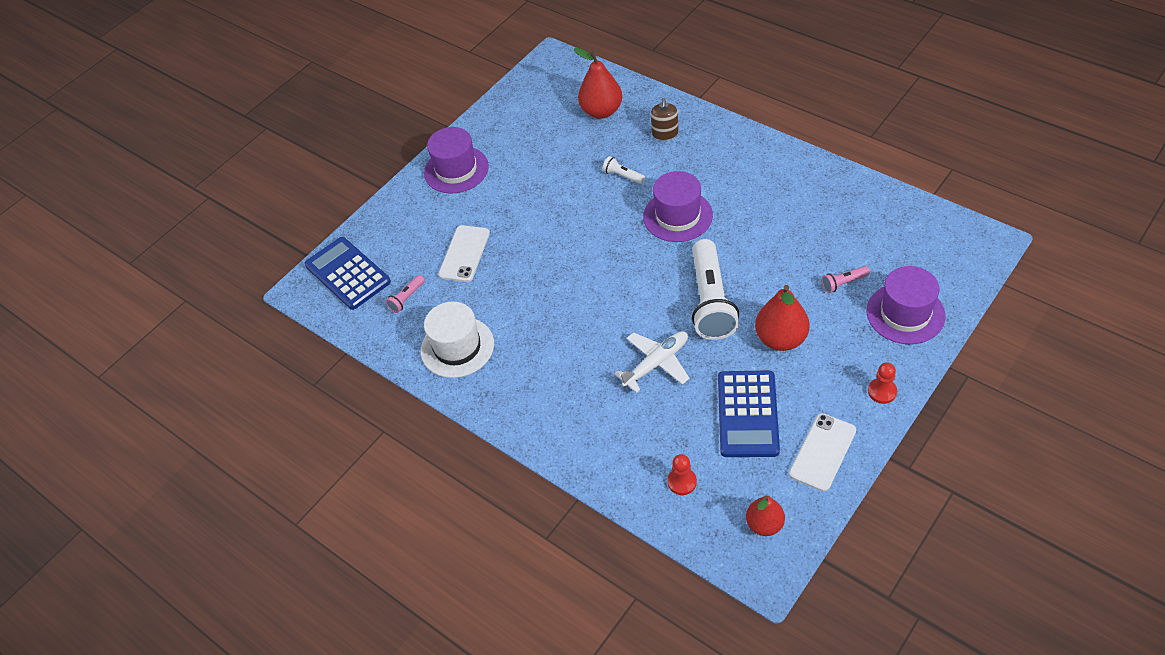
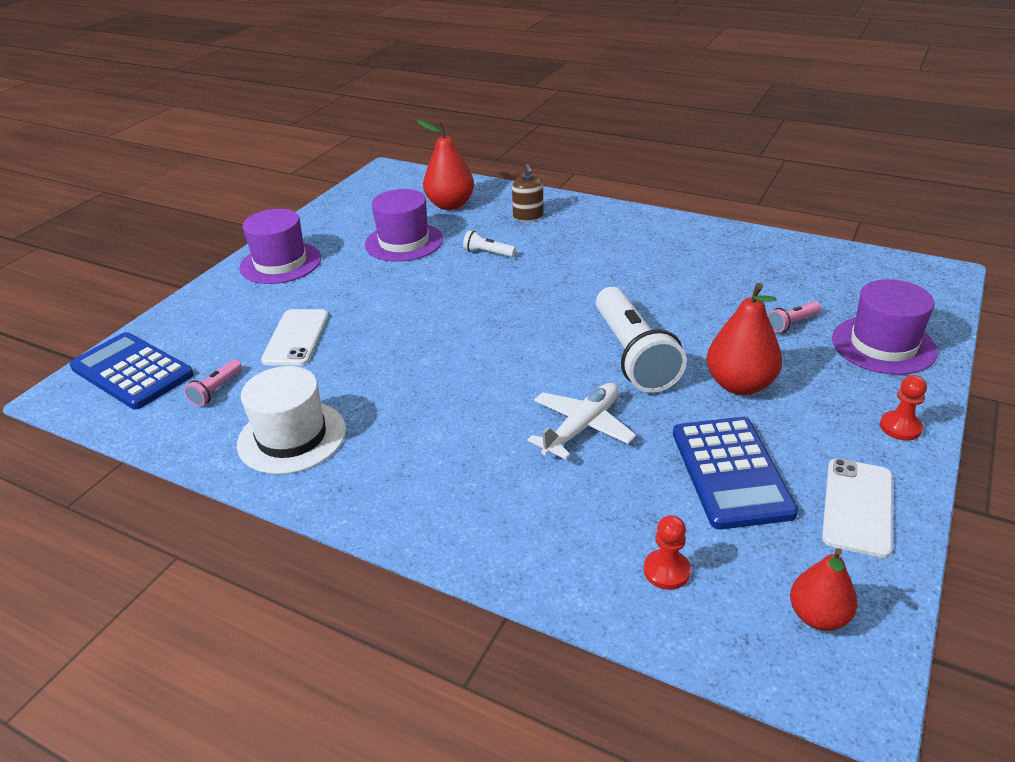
camera: 15 degrees left, 15 degrees down
(677, 216) = (564, 281): purple hat -> purple hat (404, 242)

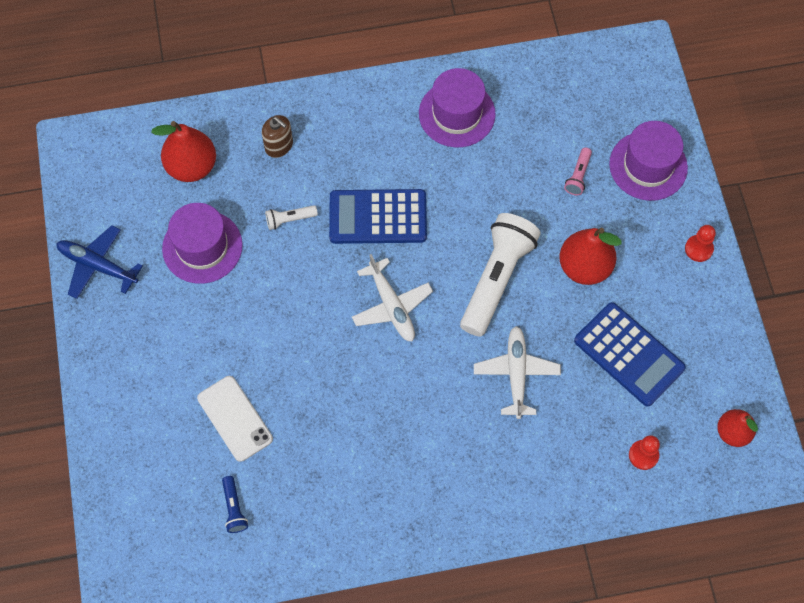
camera: 40 degrees left, 30 degrees up
(132, 371) = (145, 536): blue calculator -> blue calculator (378, 217)
(216, 390) = (234, 508): pink flashlight -> blue flashlight
(280, 263) = (120, 341): purple hat -> purple hat (457, 114)
(292, 437) = (337, 510): white hat -> none
(321, 224) = (98, 266): none -> blue plane
(512, 330) = (391, 305): none -> white plane
(633, 355) = (496, 279): white flashlight -> white flashlight turned 105 degrees counterclockwise
(857, 507) = (710, 337): white phone -> none

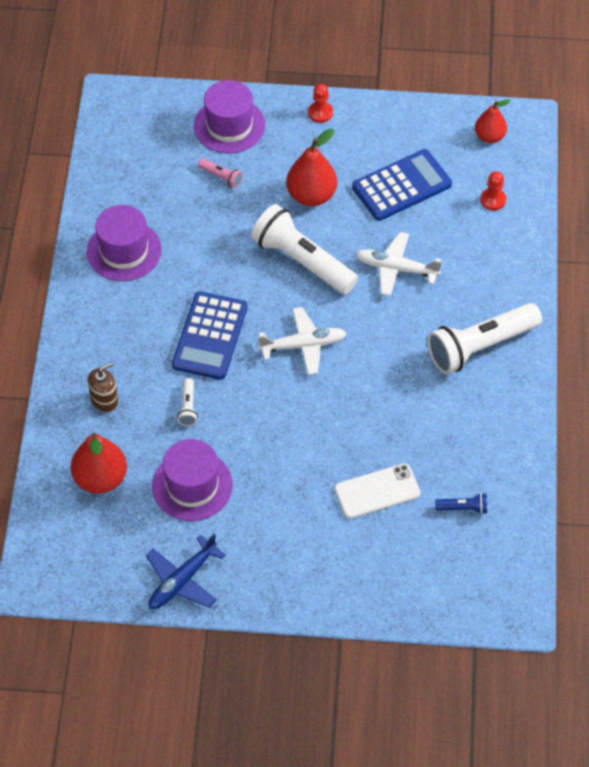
camera: 75 degrees left, 10 degrees down
(440, 483) = (480, 346): none -> white flashlight

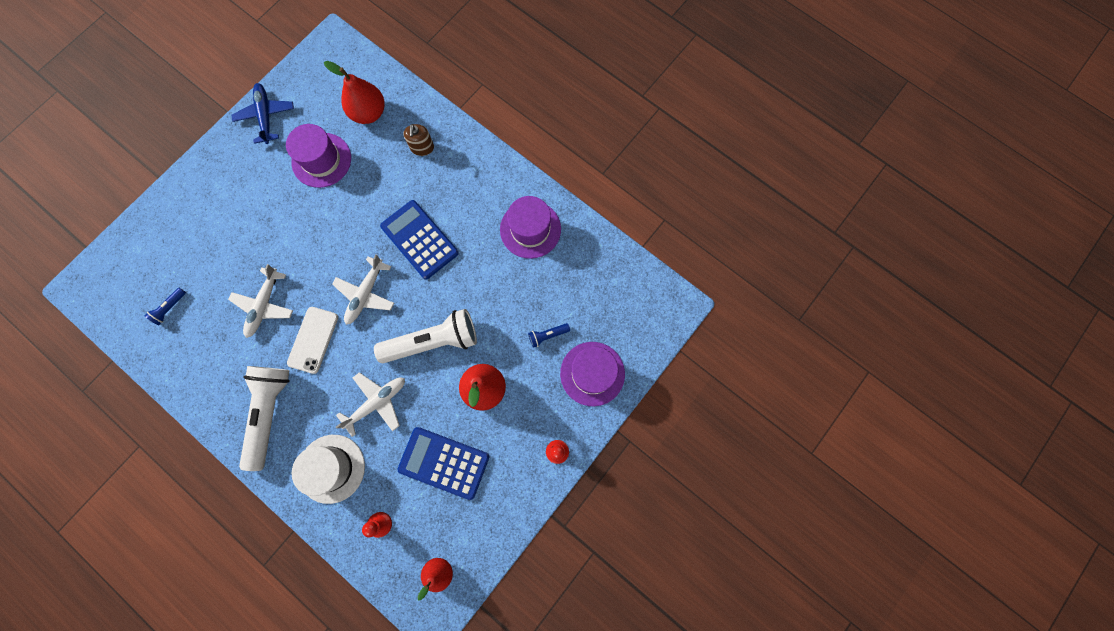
camera: 125 degrees right, 20 degrees up
(188, 407) = (377, 192): white flashlight -> none
(221, 177) = (547, 335): pink flashlight -> blue flashlight
(377, 491) = (226, 264): white phone -> white phone (313, 340)
(387, 425) = (264, 305): none -> white plane
(402, 186) = (444, 462): blue calculator -> blue calculator turned 105 degrees clockwise
(482, 265) = (331, 468): none -> white hat

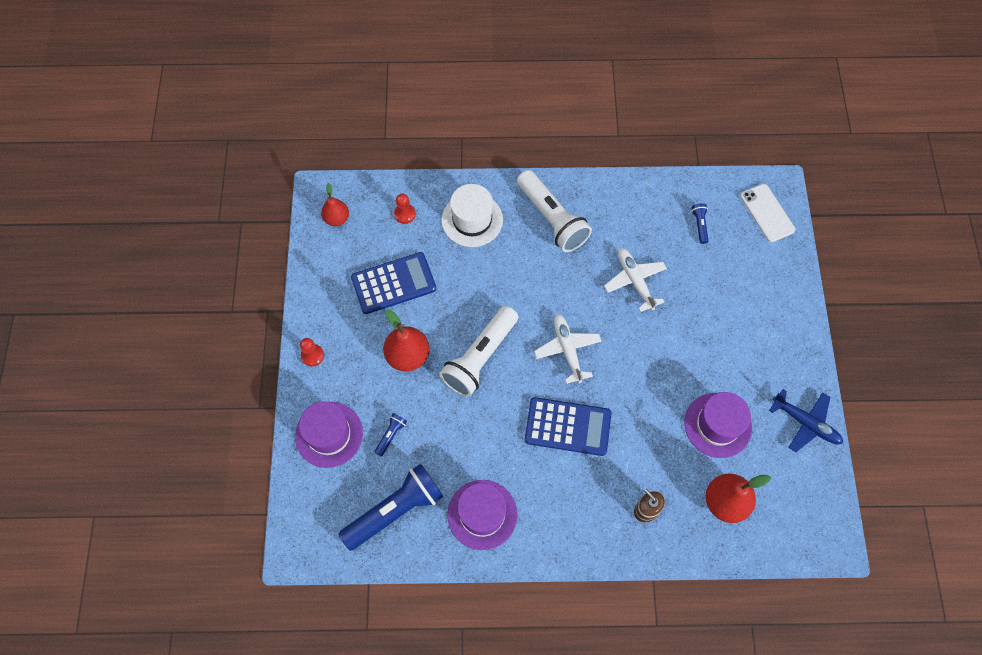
camera: 140 degrees right, 10 degrees down
(313, 340) = (572, 287): white phone -> white phone (767, 213)
(376, 403) = (481, 283): white plane -> none
(587, 279) = (395, 510): none -> blue flashlight

